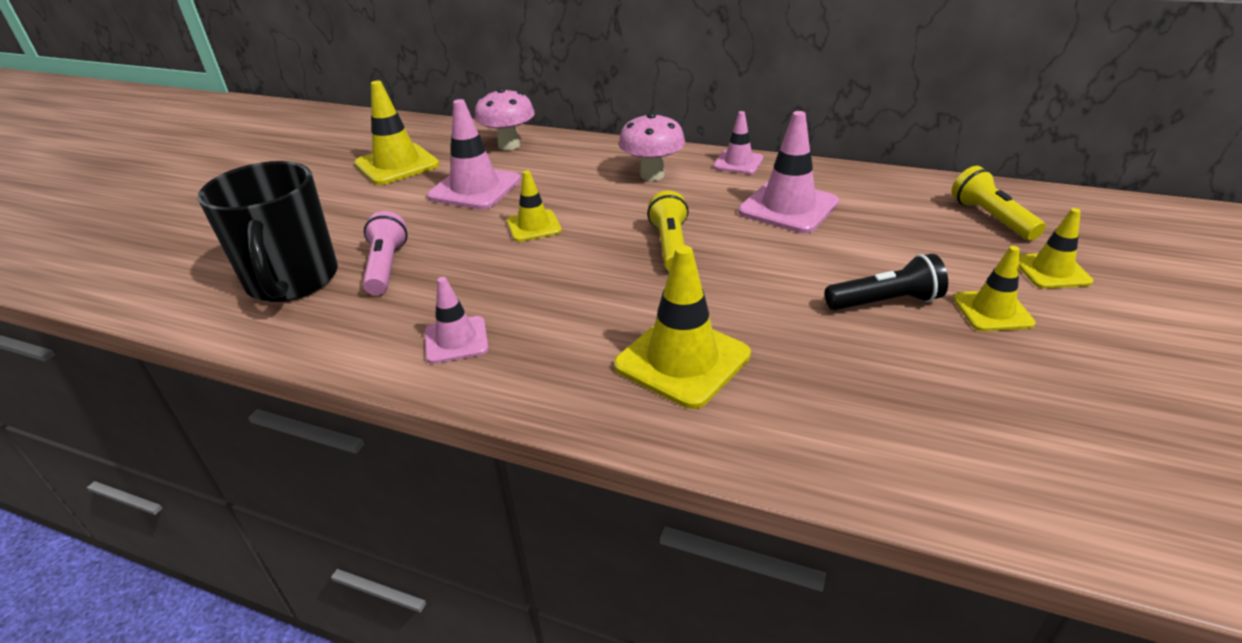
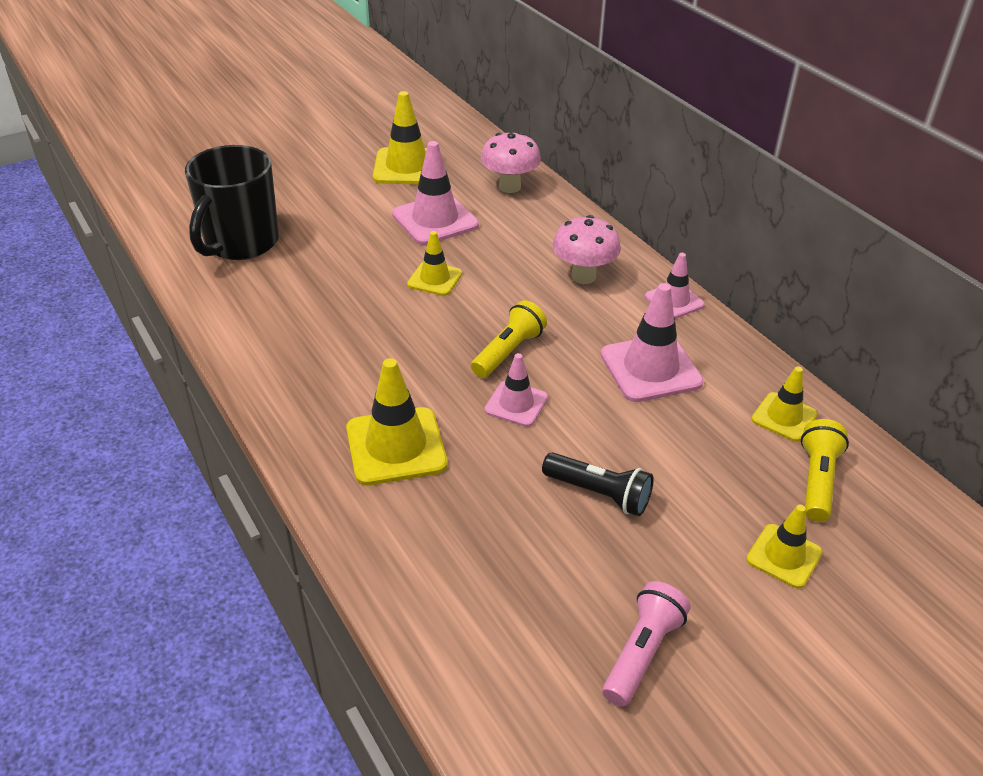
camera: 35 degrees right, 5 degrees up
(386, 267) = (304, 262): pink flashlight -> pink flashlight (642, 652)
(456, 340) = (283, 346): pink traffic cone -> pink traffic cone (516, 404)
(992, 311) = (671, 553): yellow traffic cone -> yellow traffic cone (784, 417)

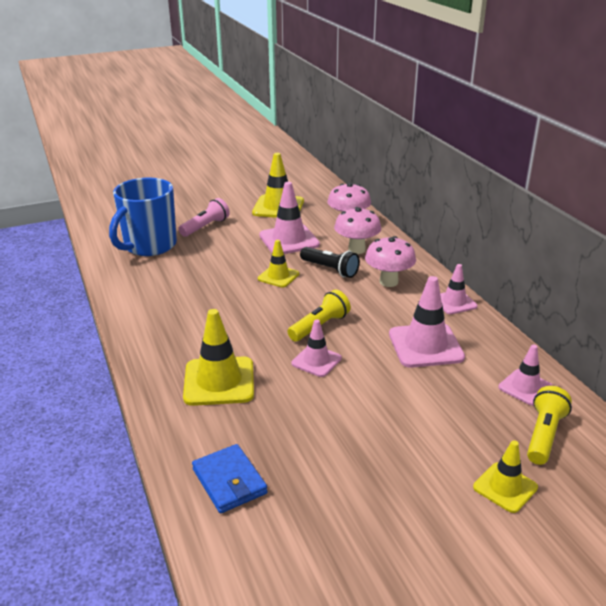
camera: 10 degrees right, 10 degrees down
(240, 243) = (149, 246): black mug -> blue mug
(447, 587) = (229, 481): none -> blue wallet
(530, 229) = (356, 250): none -> pink mushroom
(599, 494) = (364, 428): black flashlight -> black flashlight (330, 270)
(642, 652) = (371, 546): pink flashlight -> pink flashlight (205, 227)
(784, 417) = (525, 387): yellow traffic cone -> pink traffic cone

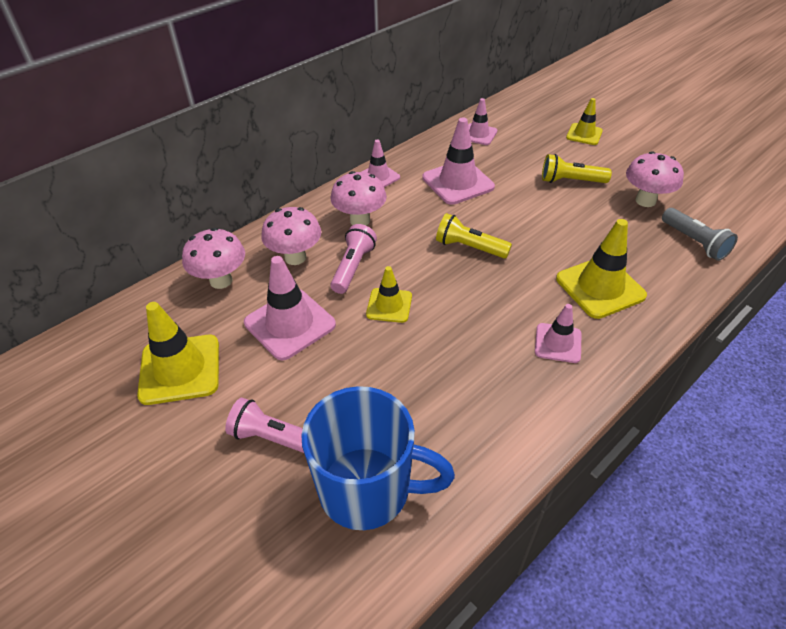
camera: 110 degrees left, 15 degrees up
(229, 481) = (694, 242): blue wallet -> grey flashlight
(316, 361) = (524, 236): pink traffic cone -> pink traffic cone (558, 343)
(325, 477) = (645, 201): none -> pink mushroom
(330, 270) = (353, 267): black flashlight -> pink flashlight
(544, 435) = (524, 125): yellow flashlight -> yellow flashlight (570, 181)

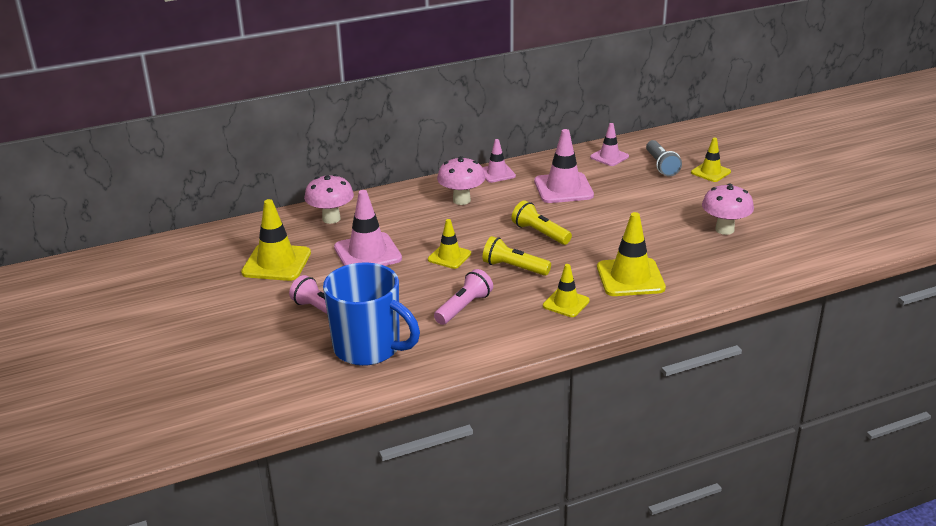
camera: 20 degrees right, 15 degrees down
(295, 257) = (395, 215): pink mushroom -> none
(353, 267) = (436, 229): pink flashlight -> pink flashlight (464, 307)
(558, 343) = (566, 303): pink traffic cone -> yellow traffic cone
(570, 181) = (667, 204): yellow flashlight -> yellow flashlight (514, 268)
(694, 242) = (743, 265): grey flashlight -> grey flashlight (661, 166)

